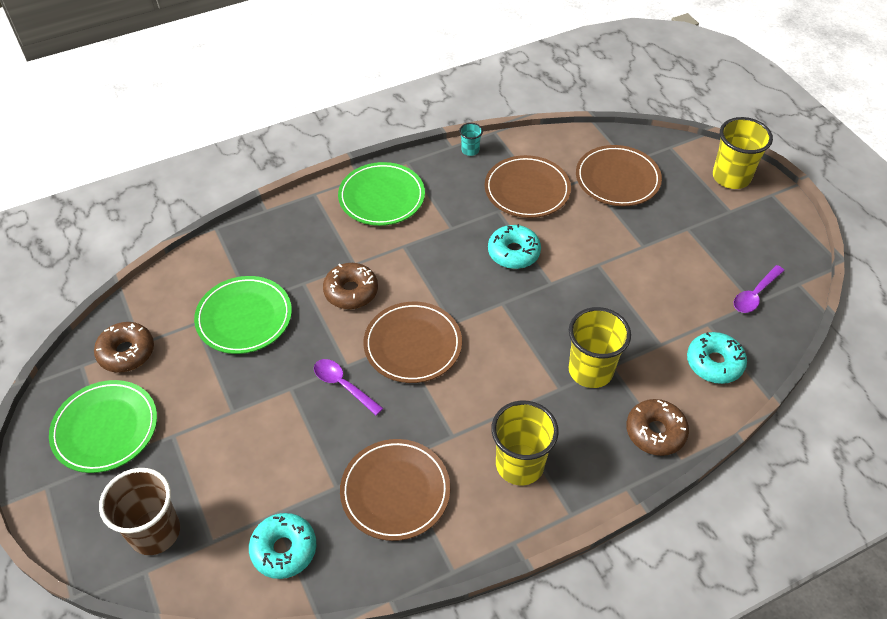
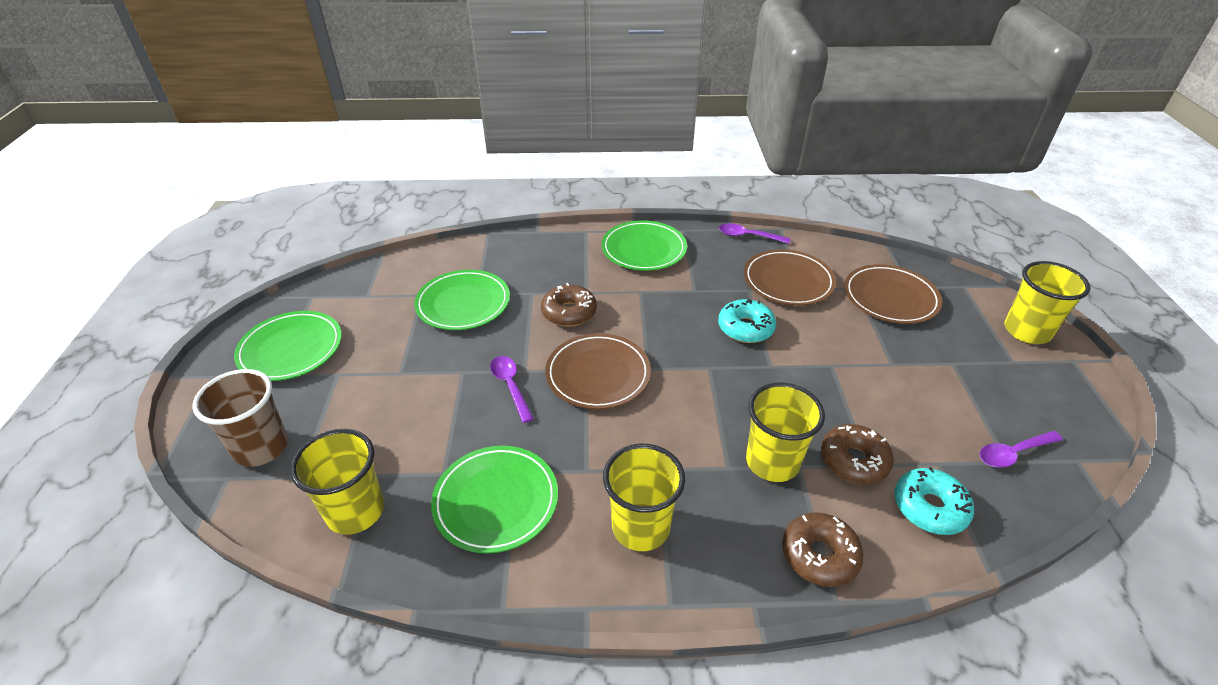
camera: 25 degrees right, 10 degrees down
(126, 352) = (352, 298): brown donut -> brown donut (853, 461)
(284, 549) = (355, 511): turquoise donut -> yellow cup
(395, 491) = (496, 501): brown plate -> green plate
(470, 150) = (748, 236): turquoise cup -> purple spoon

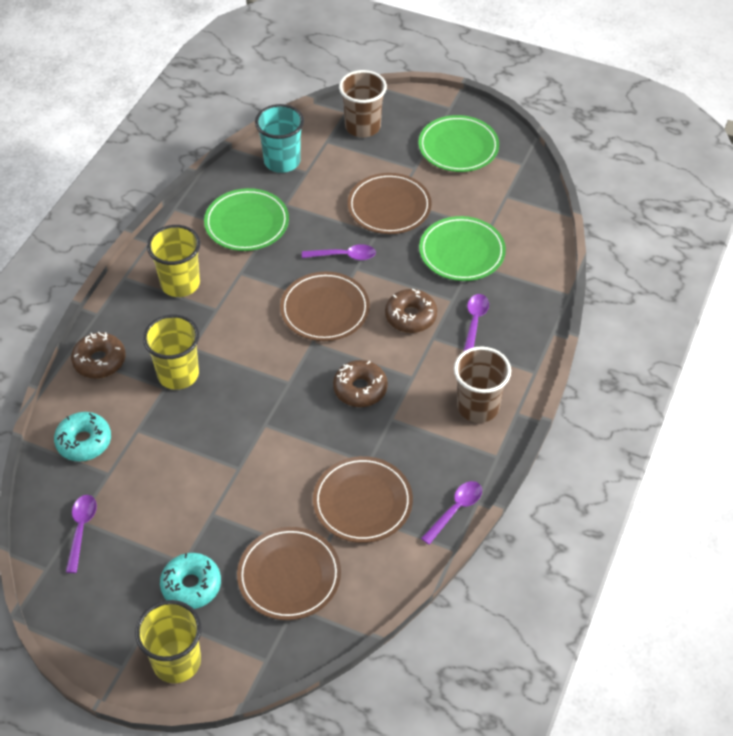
camera: 115 degrees right, 10 degrees up
(355, 511) = (282, 161): yellow cup -> turquoise cup
(414, 374) = (389, 207): none -> brown plate
(552, 273) = (474, 322): none -> purple spoon
(644, 249) = (478, 407): green plate -> brown cup
(745, 328) = (318, 431): turquoise donut -> turquoise donut (191, 585)
(853, 461) = (146, 422): brown donut -> brown donut (360, 389)

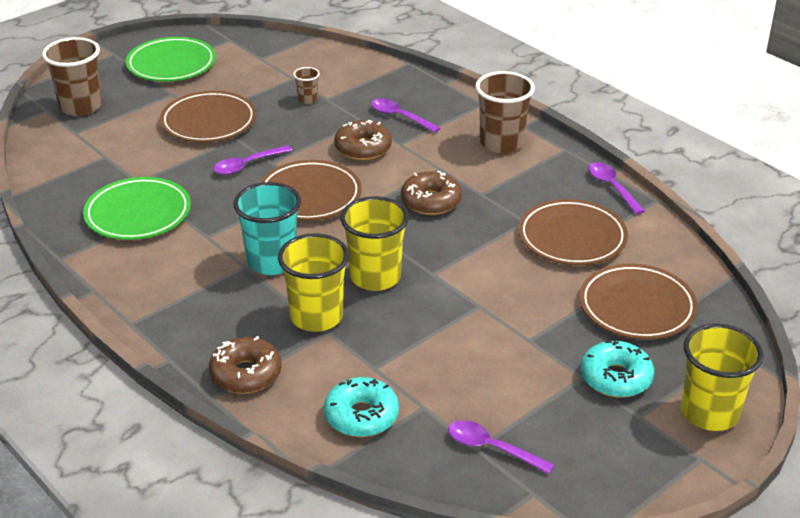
camera: 65 degrees left, 15 degrees down
(180, 284) = (182, 282): yellow cup -> yellow cup (375, 277)
(282, 161) = (72, 167): turquoise cup -> turquoise cup (271, 262)
(344, 256) = (247, 165): purple spoon -> purple spoon turned 150 degrees counterclockwise
(462, 252) = (307, 99): green plate -> brown cup

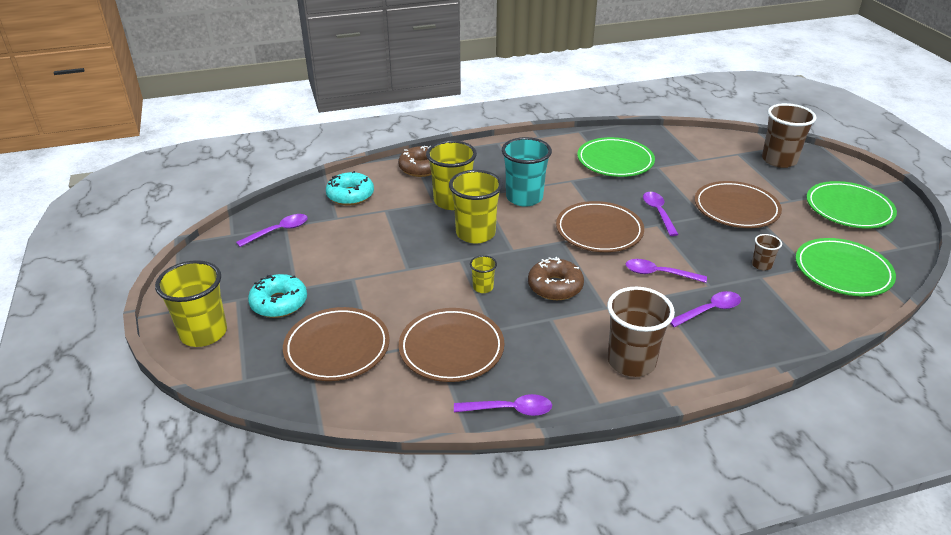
camera: 115 degrees right, 0 degrees up
(288, 62) = (842, 271): none -> green plate
(363, 148) = (659, 274): brown donut -> purple spoon
(468, 244) = (483, 287): none -> yellow cup

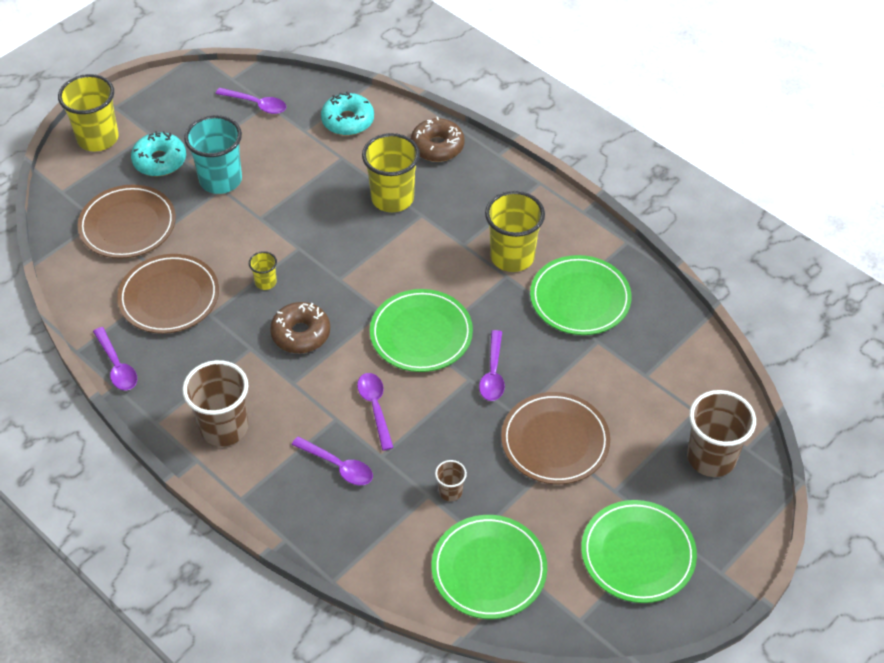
camera: 60 degrees right, 15 degrees up
(475, 233) = (348, 240): yellow cup -> yellow cup (512, 257)
(524, 198) = (440, 250): turquoise cup -> turquoise cup (220, 180)
(599, 230) = (421, 334): brown plate -> green plate
(658, 213) = (493, 373): purple spoon -> purple spoon turned 135 degrees clockwise

